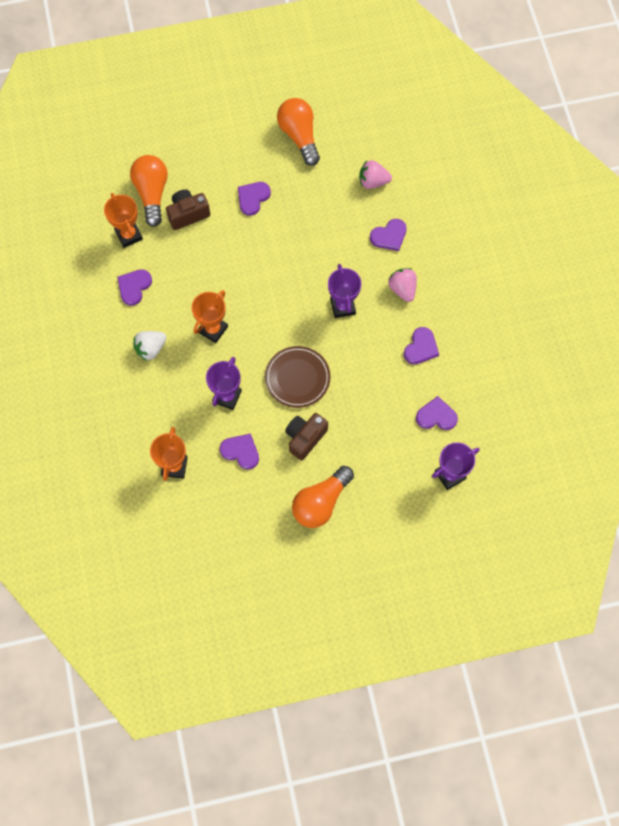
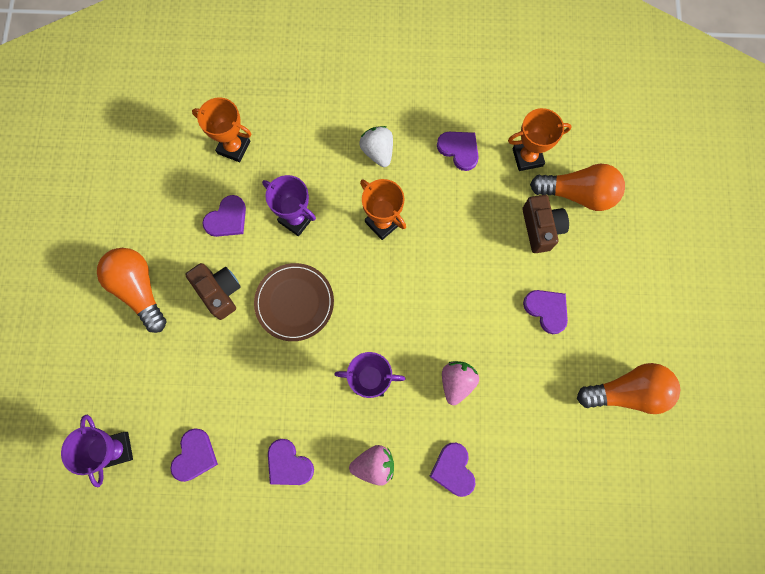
camera: 105 degrees right, 5 degrees up
(373, 182) = (538, 471): pink strawberry -> pink strawberry (456, 382)

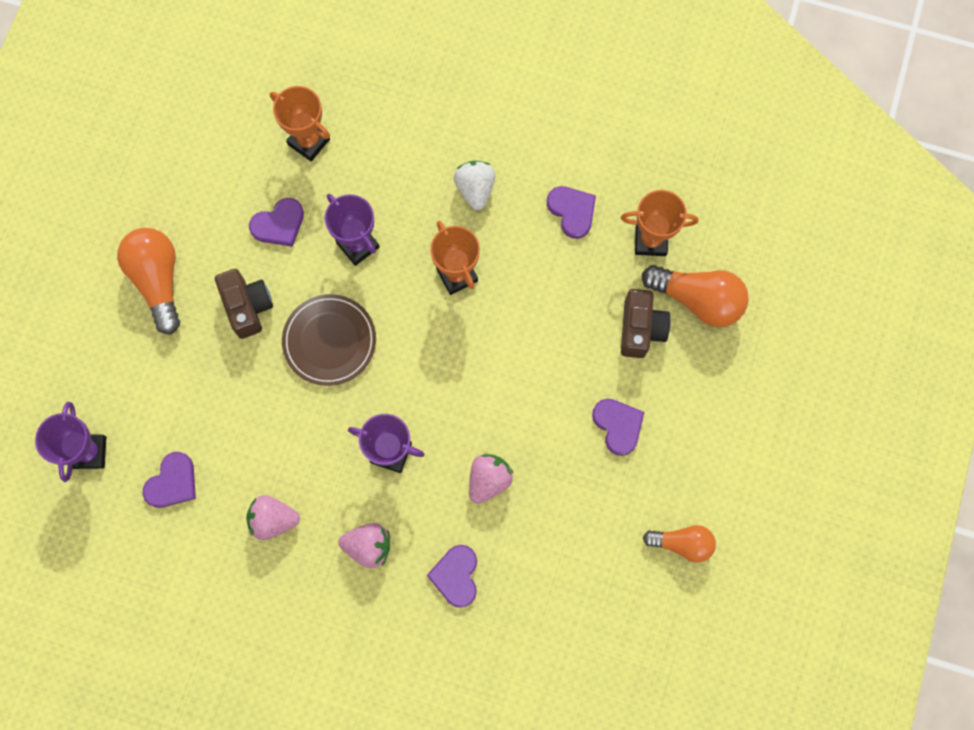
camera: 15 degrees right, 0 degrees up
(288, 464) = (273, 520): purple heart -> pink strawberry
(627, 392) = (682, 543): orange light bulb -> orange light bulb, size x0.63

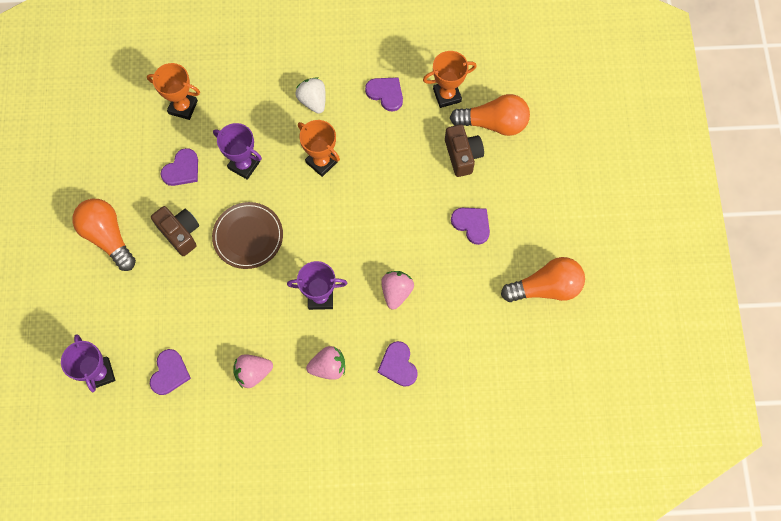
camera: 20 degrees left, 5 degrees down
(682, 543) = (546, 287): orange light bulb -> orange light bulb, size x1.59

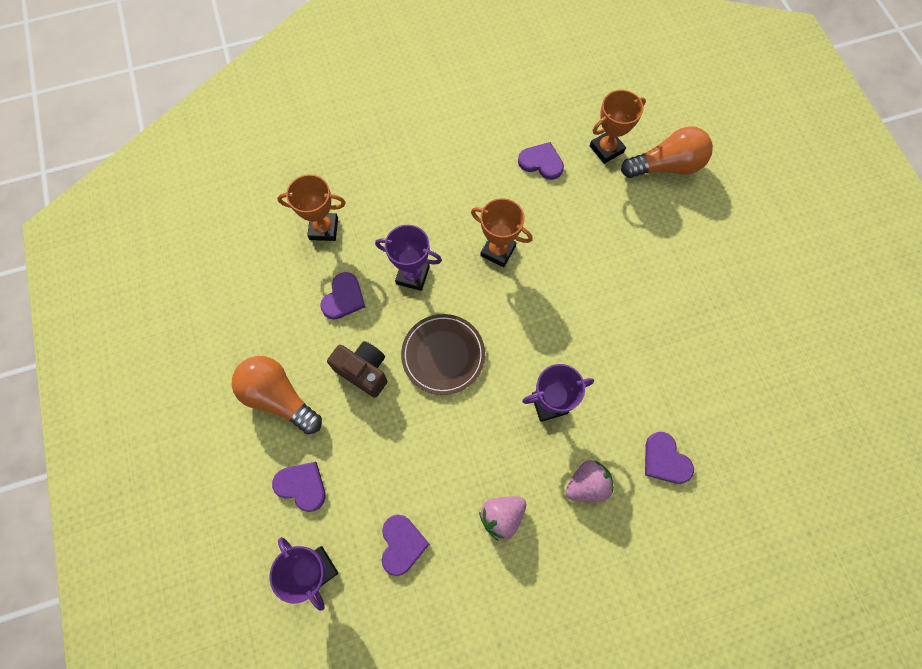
camera: 15 degrees left, 0 degrees up
(313, 101) = (466, 188): white strawberry -> none
(396, 292) = (631, 375): pink strawberry -> none
(462, 155) = (646, 207): brown camera -> none
(472, 224) = (685, 278): purple heart -> purple heart (302, 486)
(546, 287) = (791, 327): orange light bulb -> none

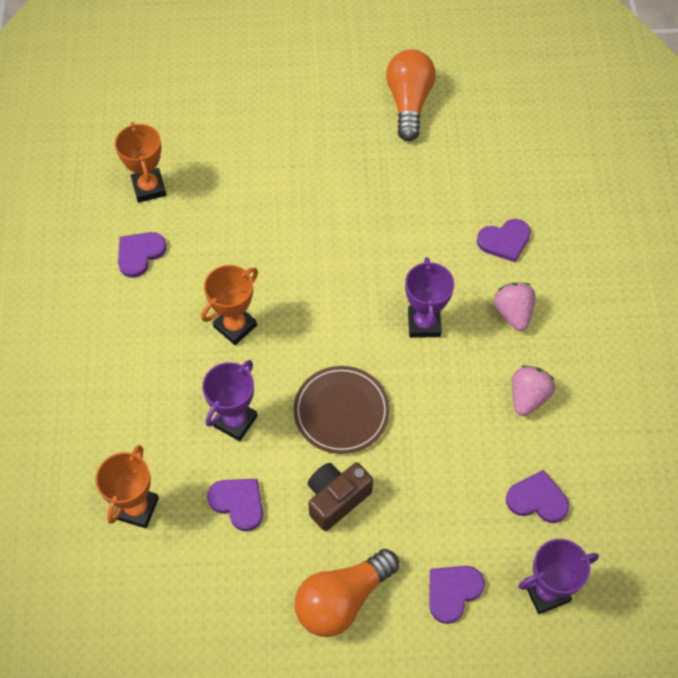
camera: 75 degrees left, 10 degrees down
(501, 516) = (528, 397): pink strawberry -> pink strawberry turned 135 degrees counterclockwise
(666, 166) = (192, 141): orange light bulb -> orange light bulb (409, 103)

